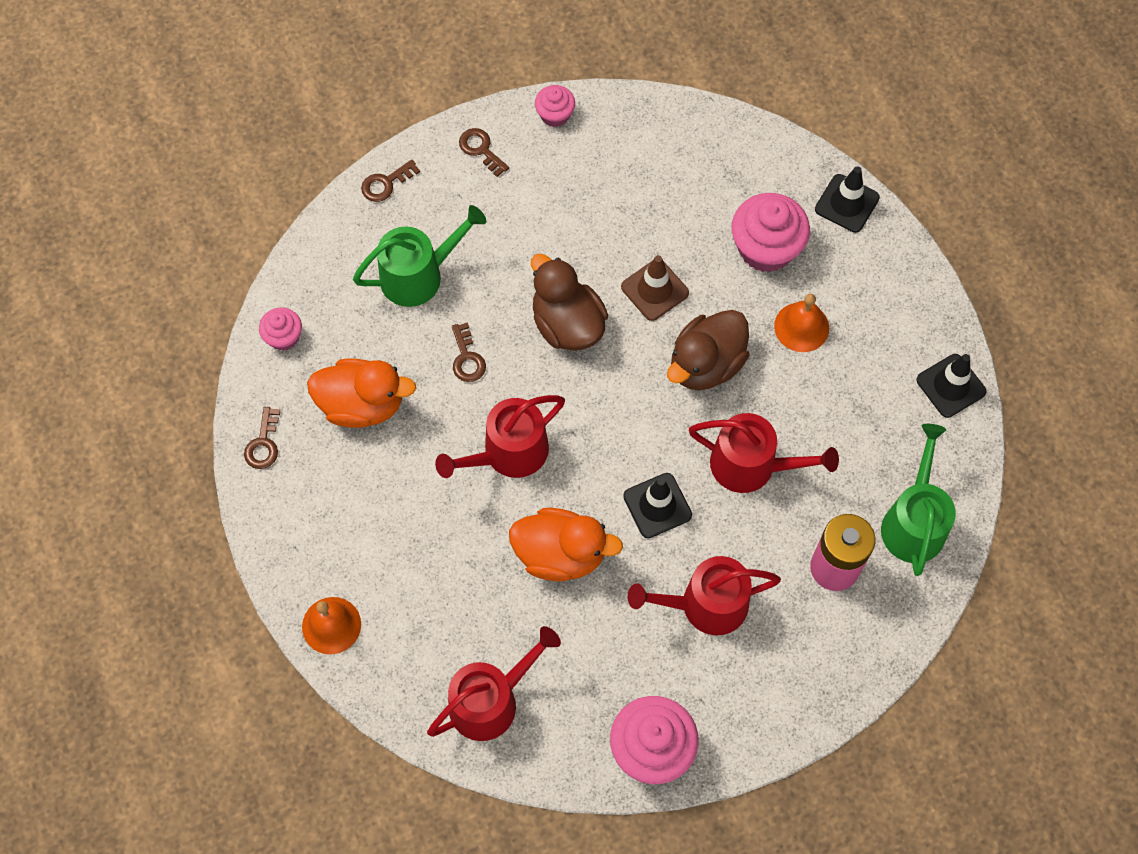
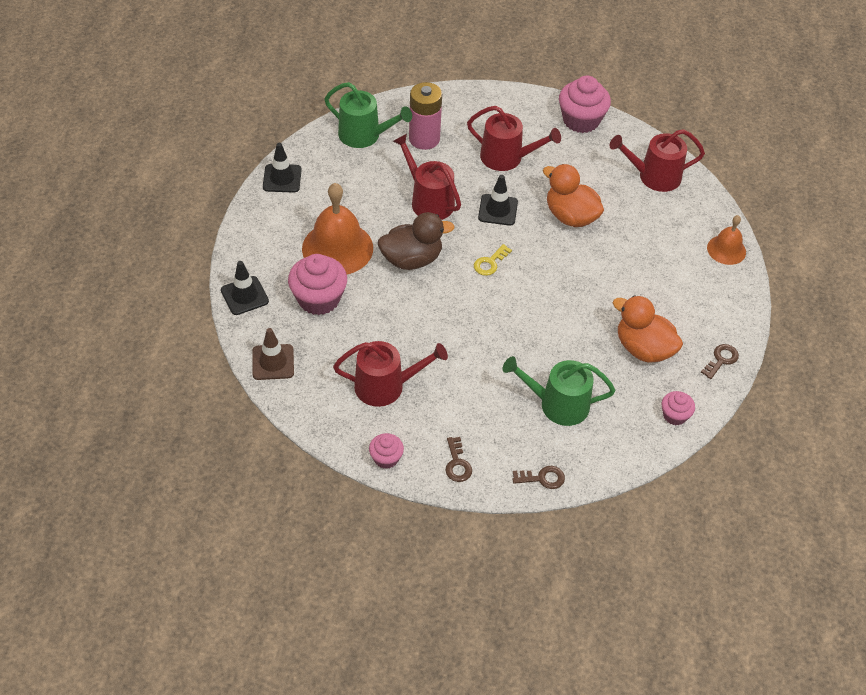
camera: 150 degrees left, 15 degrees down
(467, 358) = (558, 339): brown key -> none
(509, 453) = (566, 277): red watering can -> red watering can (385, 386)
(567, 324) = (479, 324): brown duck -> none
(612, 416) = (490, 263): none -> yellow key
(654, 290) = (409, 313): brown traffic cone -> brown traffic cone (273, 362)
(801, 327) = (337, 248): orange bell -> orange bell, size x1.80
(914, 522) = (364, 135): green watering can -> green watering can turned 105 degrees counterclockwise

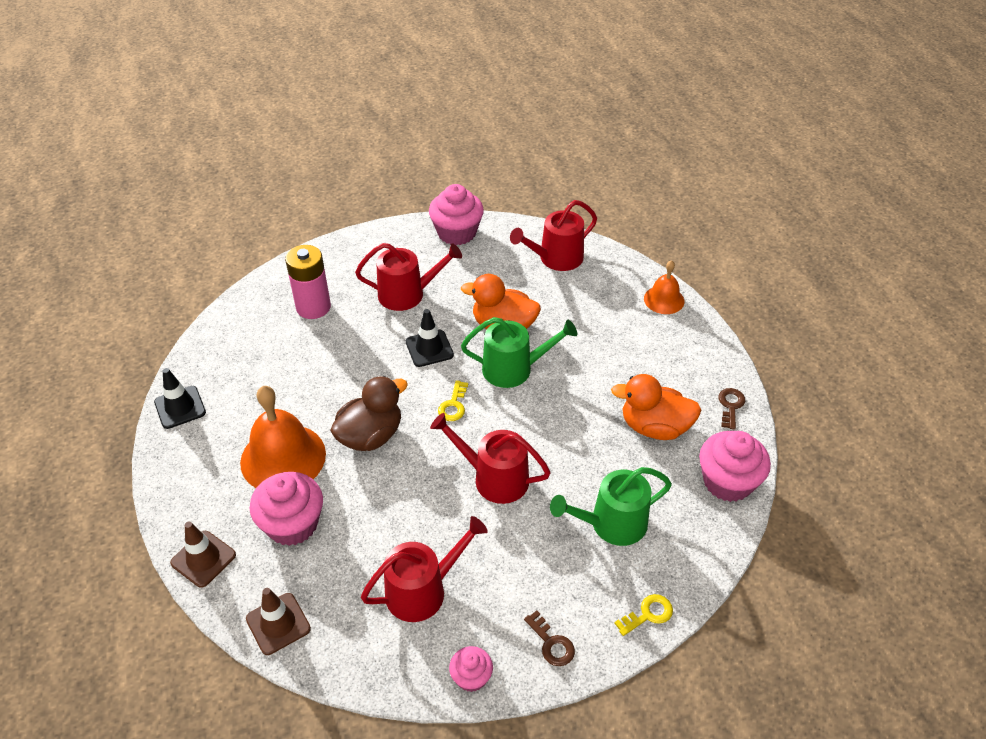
camera: 25 degrees left, 5 degrees down
(244, 296) = (203, 559): black traffic cone -> brown traffic cone
(364, 135) = (248, 327): green watering can -> green watering can (513, 369)
(429, 201) = (354, 367): red watering can -> red watering can (494, 478)
(542, 478) = (648, 614): brown key -> yellow key
(674, 415) = (727, 482): pink cupcake -> pink cupcake, size x1.84

